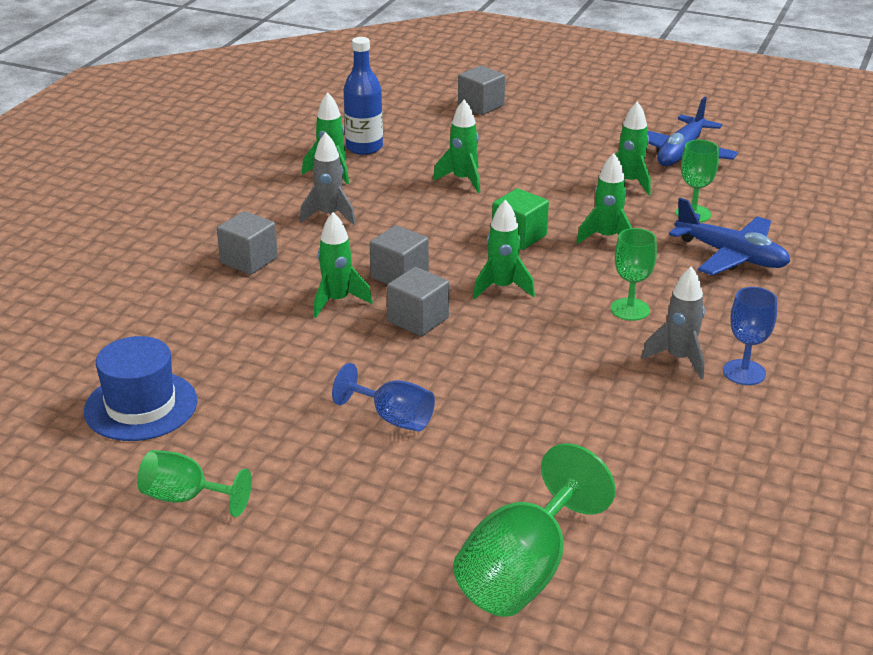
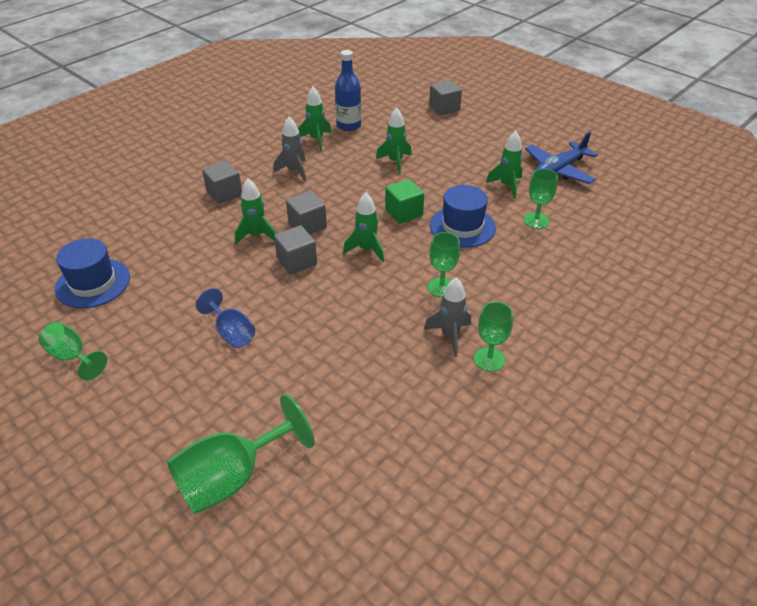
camera: 20 degrees right, 10 degrees up
(606, 238) = (462, 226): green rocket -> blue hat
(731, 256) = (542, 261): blue plane -> none
(744, 372) = (489, 359): blue goblet -> green goblet

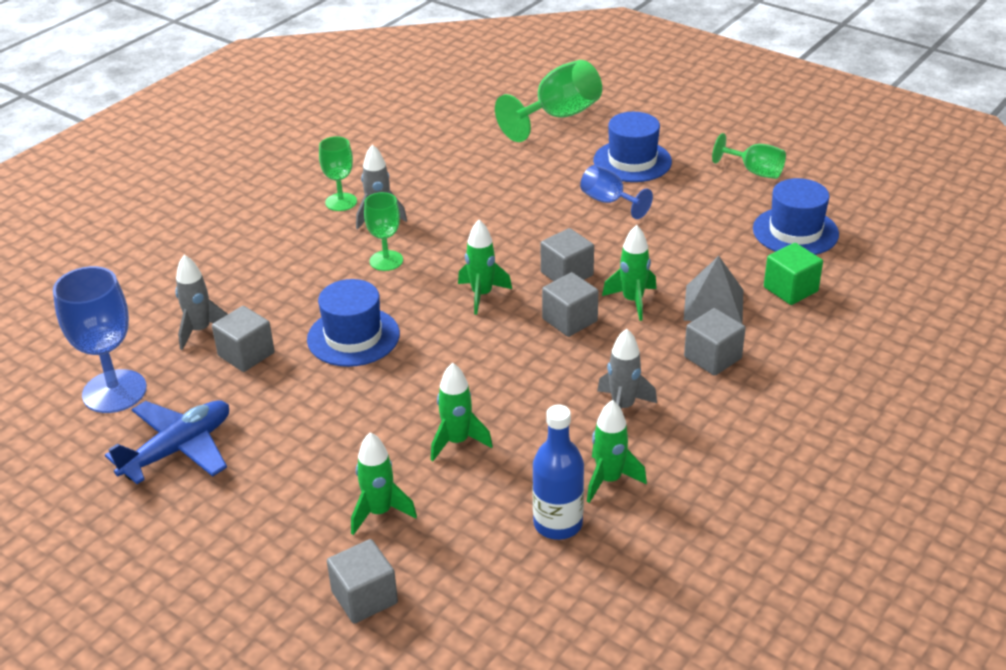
camera: 175 degrees right, 5 degrees down
(183, 386) = (632, 161): none -> blue hat
(200, 228) = (713, 304): none -> grey pyramid
(404, 213) = (436, 350): green cube -> green cube (790, 289)
(507, 186) = (274, 409): green rocket -> green rocket (379, 512)
(536, 221) = (246, 354): green goblet -> grey cube
(576, 240) = (200, 330): none -> grey rocket
(616, 204) = (114, 391): none -> blue goblet

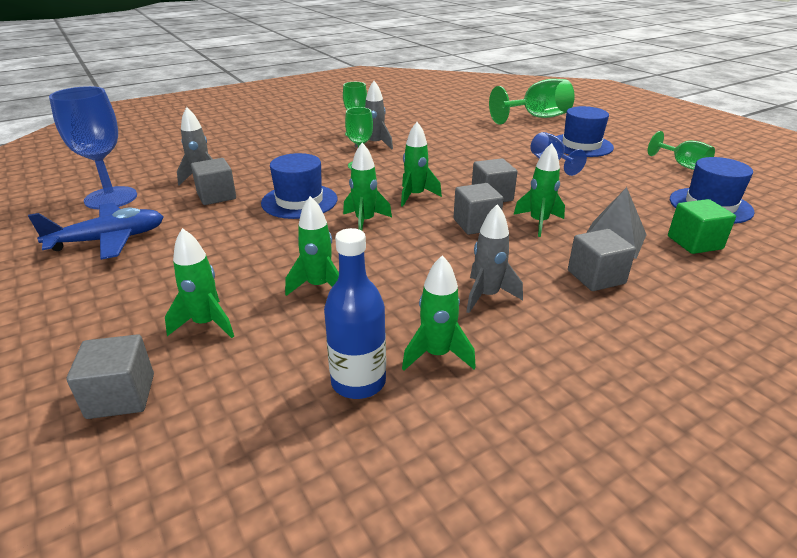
camera: 20 degrees right, 5 degrees down
(449, 347) = (365, 222): none -> green rocket

